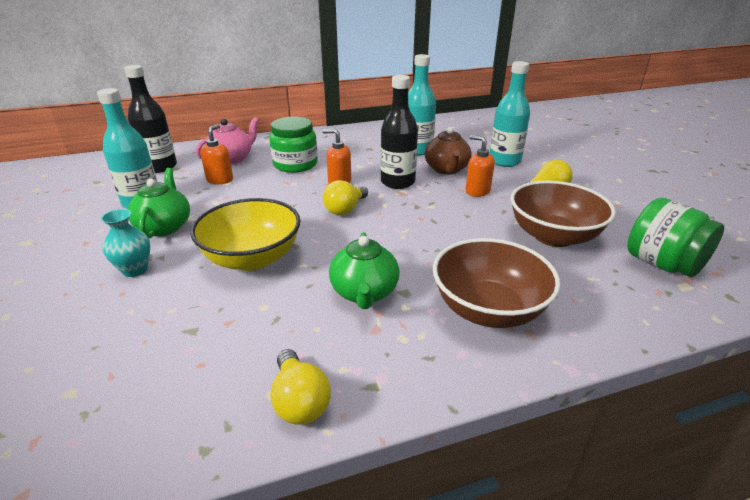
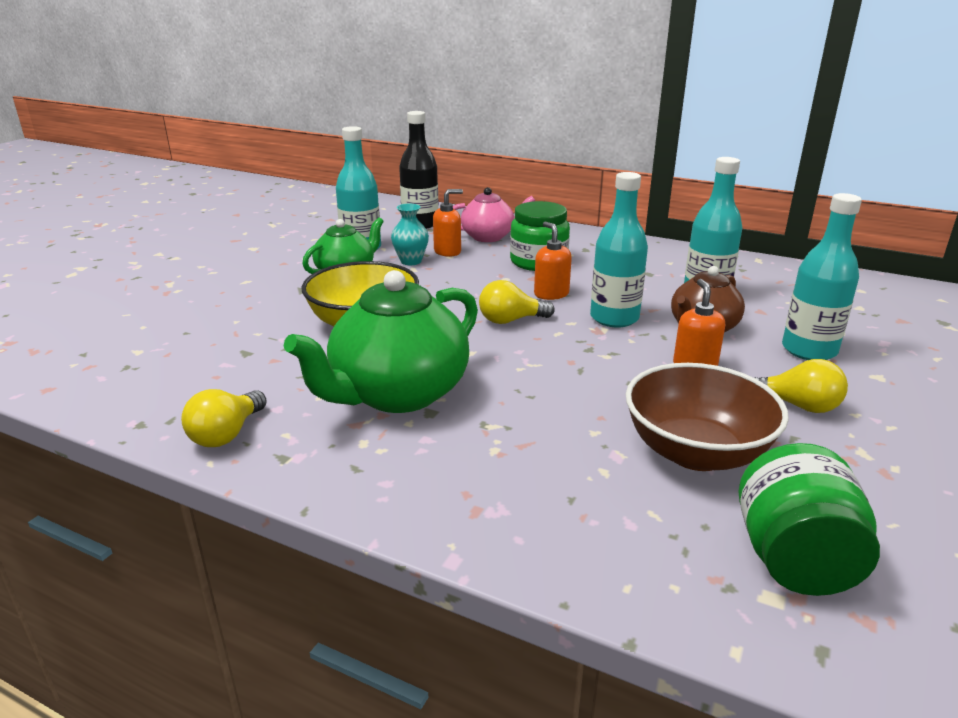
camera: 45 degrees right, 5 degrees down
(135, 270) = (280, 295): turquoise vase -> turquoise vase (411, 261)
(364, 293) = (397, 394): green teapot -> green teapot, size x1.69
(397, 182) = (614, 318): black bottle -> turquoise bottle
(488, 309) = (476, 468): brown bowl -> none

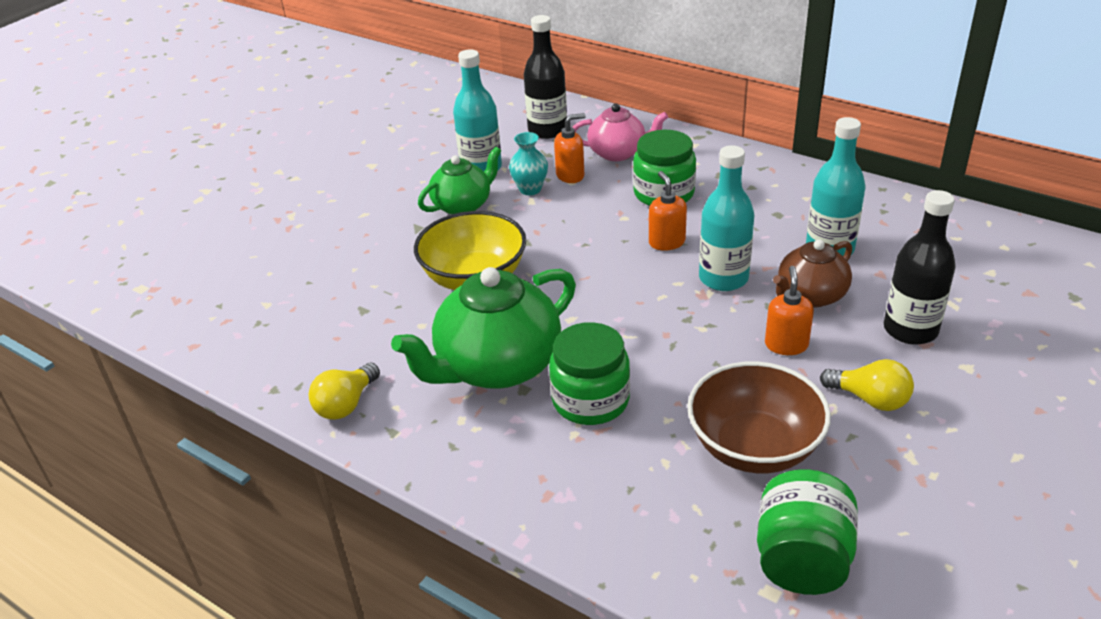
camera: 10 degrees right, 10 degrees up
(506, 419) = (590, 400): none -> green jar
(510, 320) = (618, 278): yellow light bulb -> none
(809, 350) = (910, 330): turquoise bottle -> black bottle

